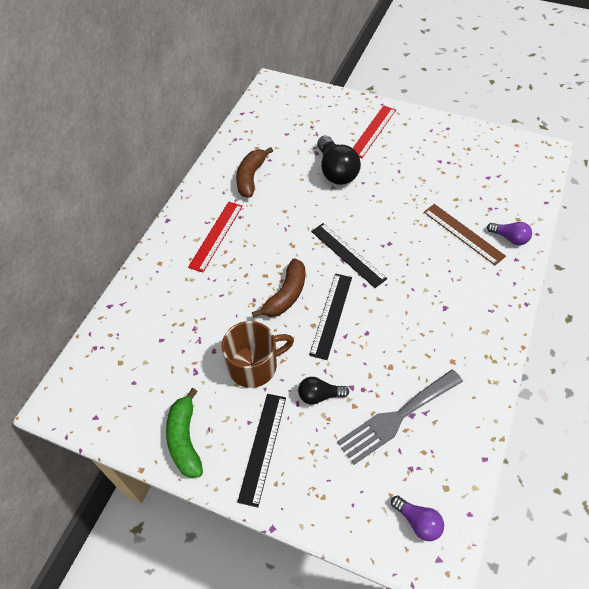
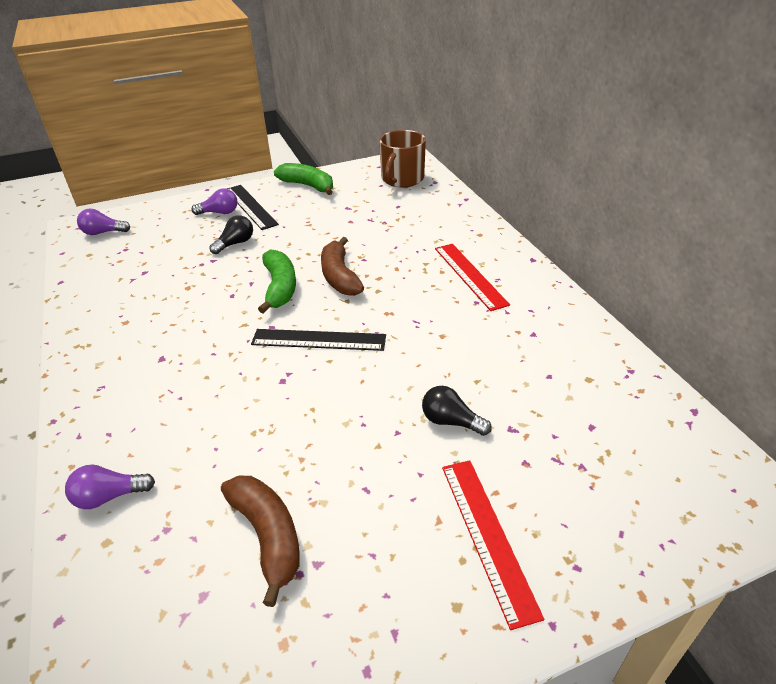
camera: 135 degrees right, 15 degrees down
(251, 177) = (532, 342): brown banana -> brown banana (268, 536)
(254, 365) = (308, 230): brown mug -> brown mug (402, 179)
(295, 461) = (219, 213): none -> purple light bulb
(331, 315) = (279, 288): black ruler -> green banana
(336, 171) = (451, 421): black light bulb -> black light bulb, size x0.56
(396, 417) = (157, 264): grey fork -> none
(463, 233) = (189, 456): brown ruler -> none

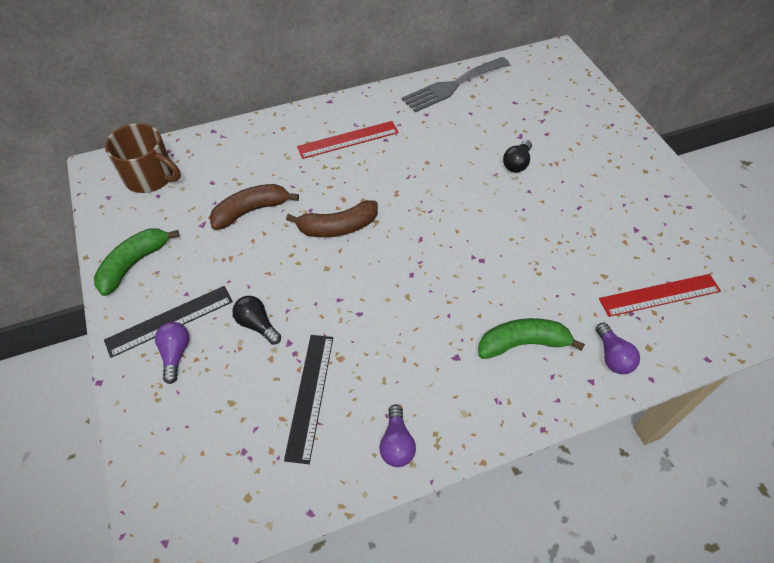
camera: 90 degrees left, 15 degrees up
(103, 232) = (191, 496): purple light bulb -> purple light bulb (396, 443)
(268, 536) = (624, 255): brown banana -> brown banana (251, 211)
(279, 288) = (351, 273): green banana -> green banana (523, 343)
(319, 340) = (431, 238): black ruler -> black ruler (310, 395)
(487, 536) = (601, 155): red ruler -> red ruler (659, 295)
(603, 358) = (452, 86): none -> grey fork

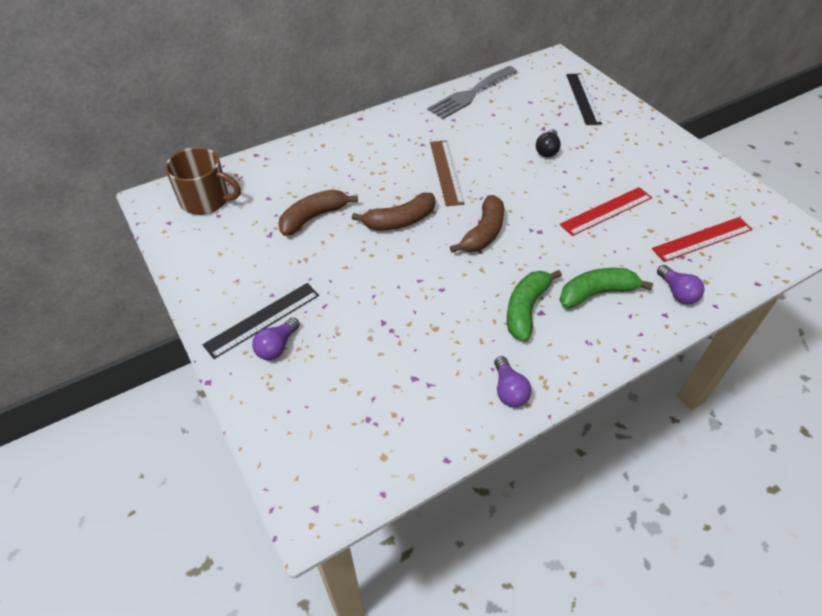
camera: 10 degrees left, 5 degrees down
(134, 264) = (212, 276): green banana -> green banana (526, 309)
(175, 354) = (277, 346): purple light bulb -> purple light bulb turned 135 degrees counterclockwise
(257, 324) = (348, 311): black light bulb -> none
(310, 395) = (416, 363): black ruler -> black ruler (583, 98)
(348, 139) = (387, 148): red ruler -> red ruler (606, 211)
(401, 176) = (446, 172): none -> brown ruler
(420, 253) = (483, 233): none -> brown banana

